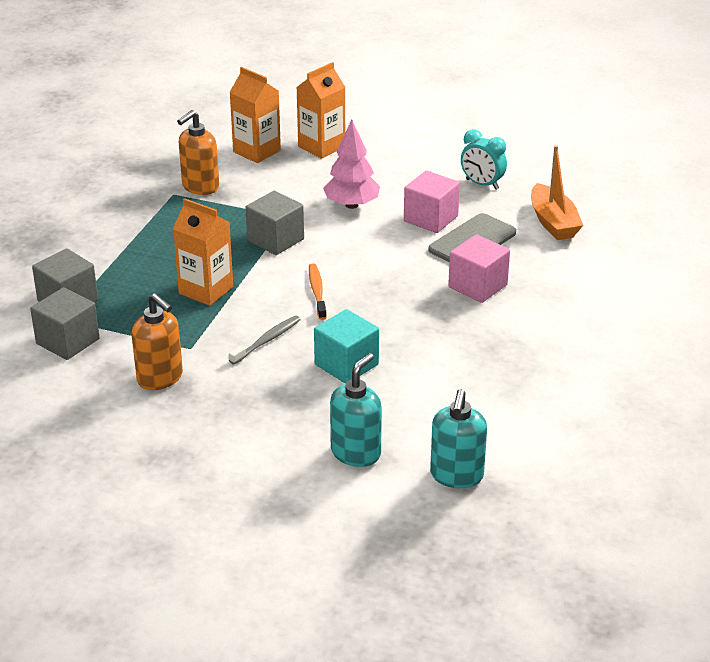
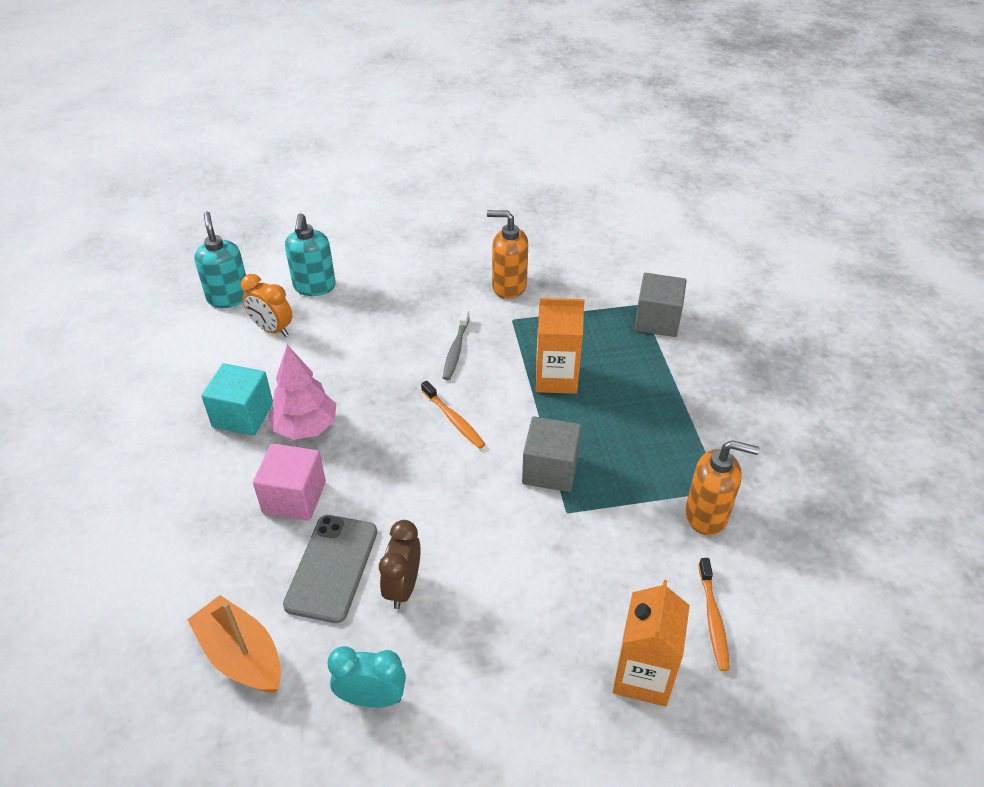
camera: 150 degrees right, 10 degrees up
(68, 341) = (611, 287): grey cube -> none
(200, 187) = (707, 515): orange soap dispenser -> orange soap dispenser turned 90 degrees clockwise
(257, 151) = (713, 619): orange carton -> orange toothbrush
(346, 364) = (371, 354): turquoise cube -> turquoise cube (243, 415)
(351, 205) = (513, 567): pink tree -> pink tree (306, 427)
(427, 422) = (272, 329): none -> orange clock
(430, 218) = (403, 587): pink cube -> brown clock

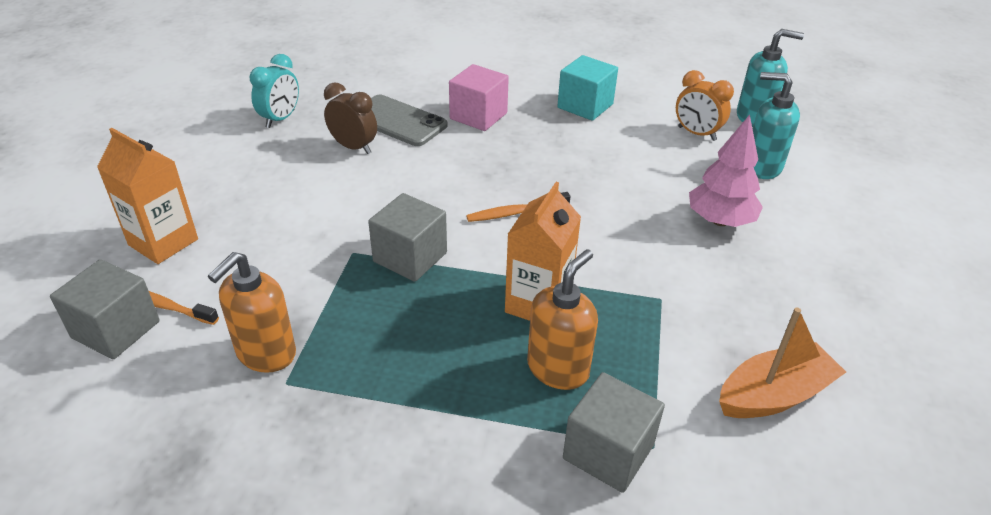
camera: 110 degrees right, 5 degrees down
(241, 655) = (358, 80): orange boat -> orange boat (774, 395)
(272, 329) = (696, 134): orange clock -> orange clock turned 105 degrees counterclockwise
(306, 427) = (553, 132): pink tree -> pink tree (719, 221)
(456, 350) = (620, 239): grey toothbrush -> none
(509, 286) = (730, 314): orange soap dispenser -> orange soap dispenser (558, 368)
(758, 635) = (116, 329): none -> grey cube

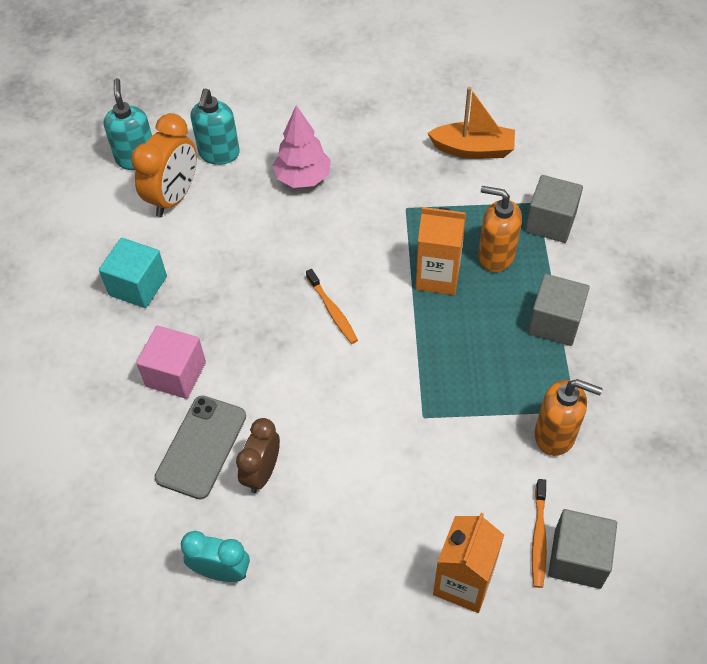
camera: 100 degrees left, 15 degrees up
(410, 257) = (415, 372): grey cube -> grey cube (554, 322)
(696, 134) = (174, 197): orange clock -> orange clock, size x1.50
(774, 395) = (473, 149): orange boat -> orange boat turned 135 degrees clockwise

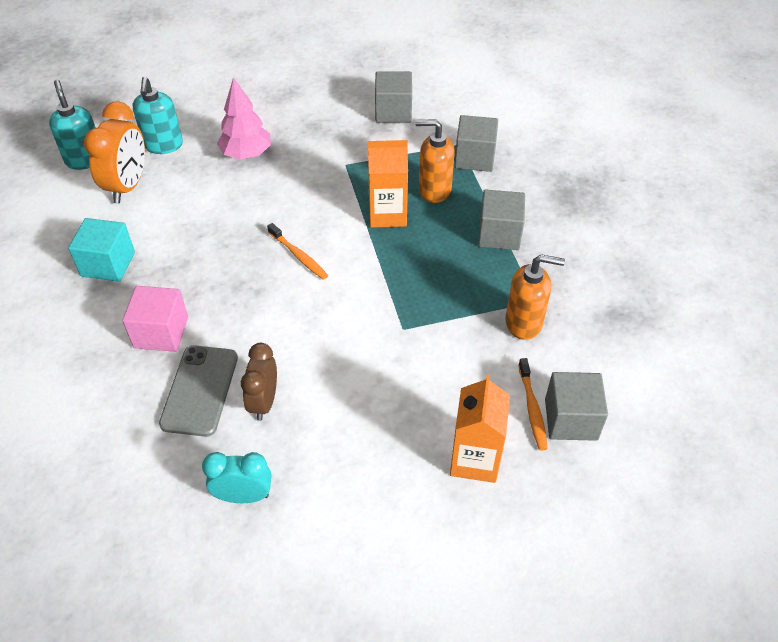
camera: 15 degrees left, 5 degrees down
(473, 149) = (393, 112): orange boat -> grey cube

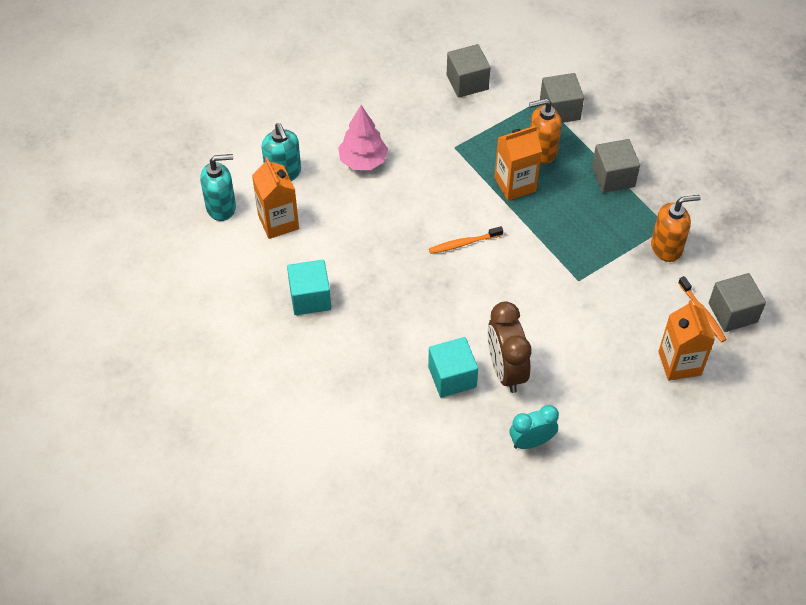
camera: 20 degrees left, 5 degrees up
(85, 159) = (221, 207): turquoise soap dispenser -> turquoise soap dispenser turned 120 degrees clockwise
(128, 186) = (278, 222): orange clock -> orange carton
(161, 332) = (392, 341): pink cube -> none
(200, 390) = (452, 377): grey phone -> turquoise cube
(264, 402) = (506, 370): brown clock -> brown clock, size x1.50
(299, 256) = (463, 243): orange toothbrush -> orange toothbrush turned 135 degrees clockwise

